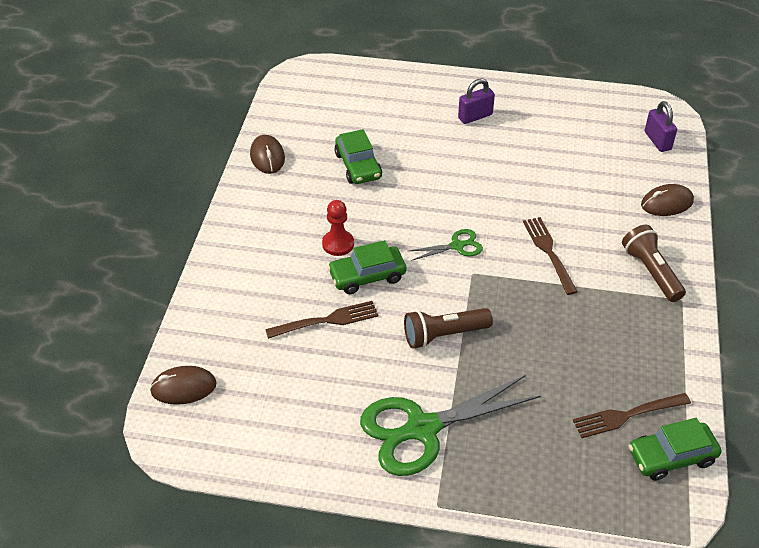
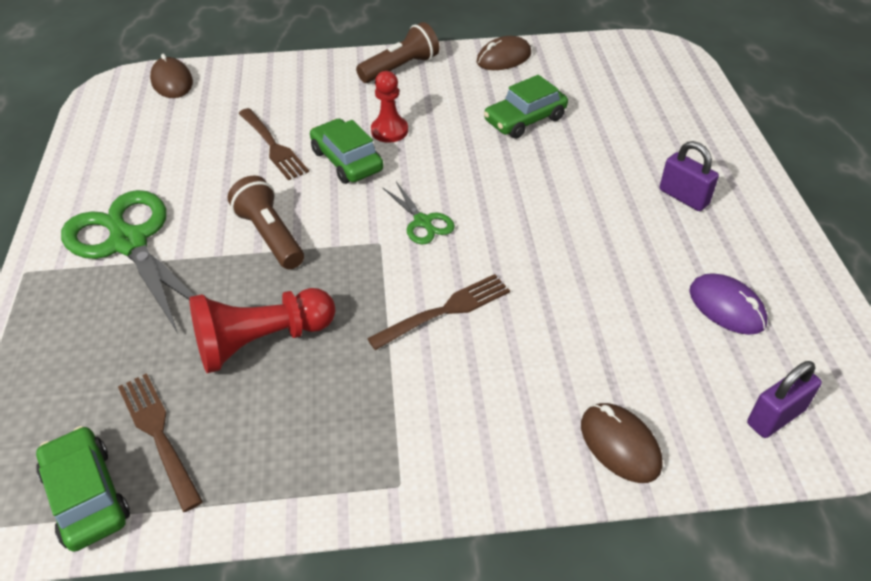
camera: 75 degrees right, 0 degrees up
(554, 352) = (261, 341): none -> red pawn
(576, 131) = (726, 307): none -> purple mouse
(651, 272) = (448, 437): brown flashlight -> brown flashlight (400, 68)

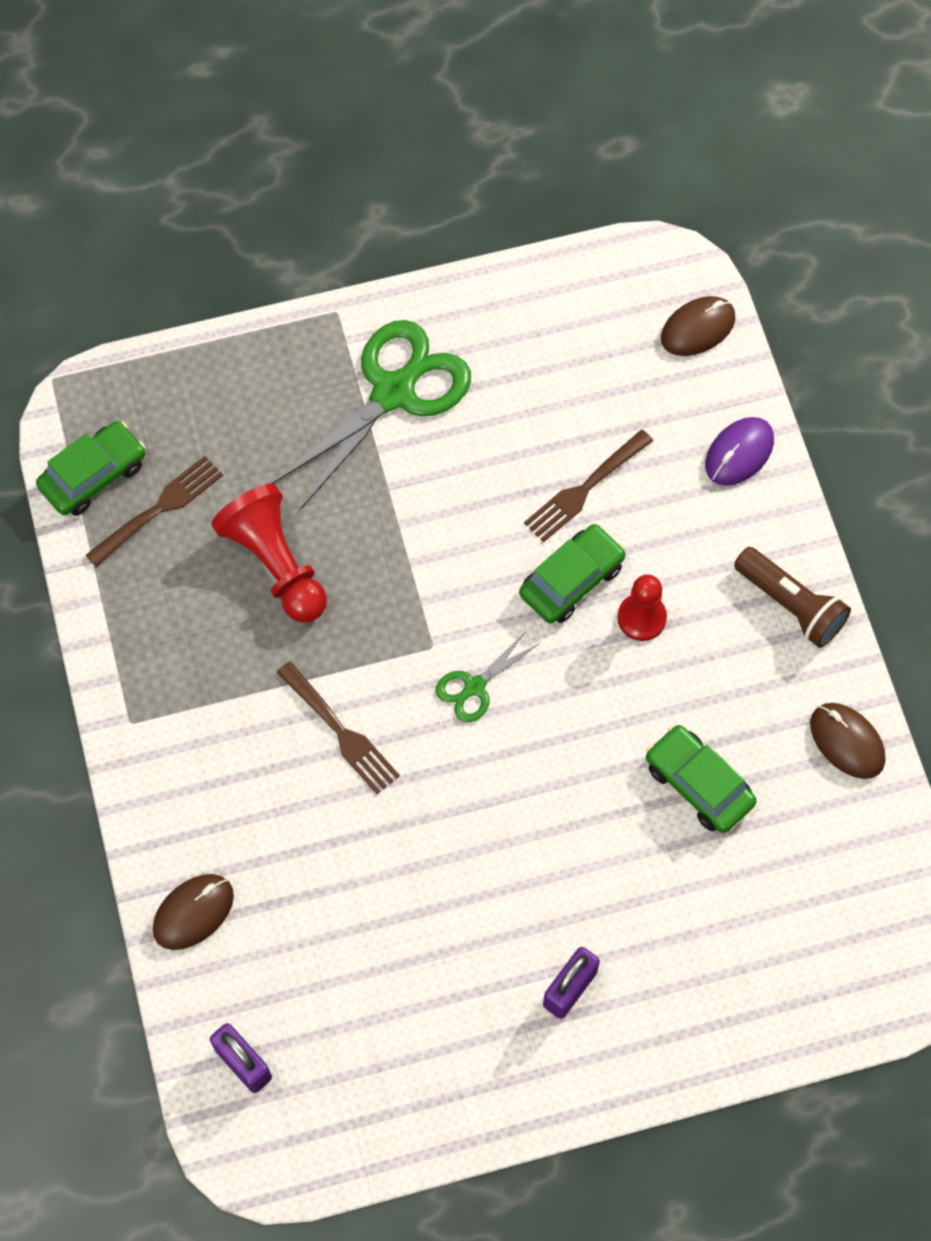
camera: 80 degrees right, 20 degrees up
(270, 236) = (426, 530): brown flashlight -> none
(726, 307) = (386, 1027): purple mouse -> purple mouse (739, 453)

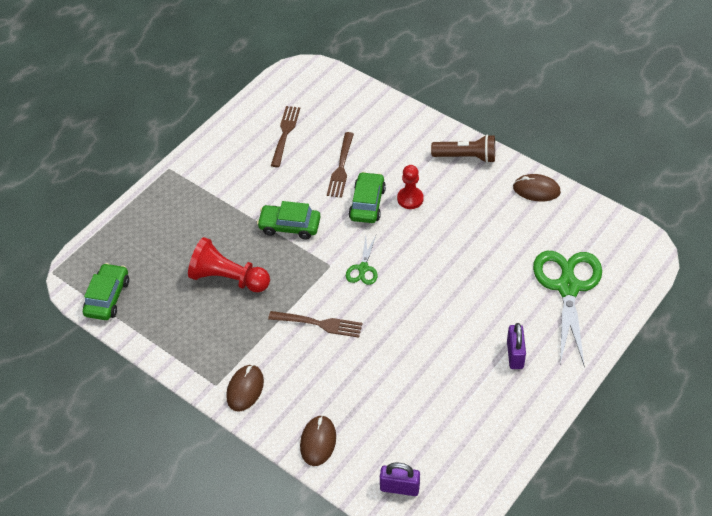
camera: 35 degrees left, 15 degrees down
(158, 510) = (152, 292): brown fork -> brown fork (285, 134)
(395, 391) = (223, 182): green scissors -> green scissors (567, 286)
(698, 328) = (334, 85): brown mouse -> brown mouse (245, 389)
(698, 784) = (492, 243): green car -> green car (289, 226)
(739, 453) = (393, 118): purple mouse -> none

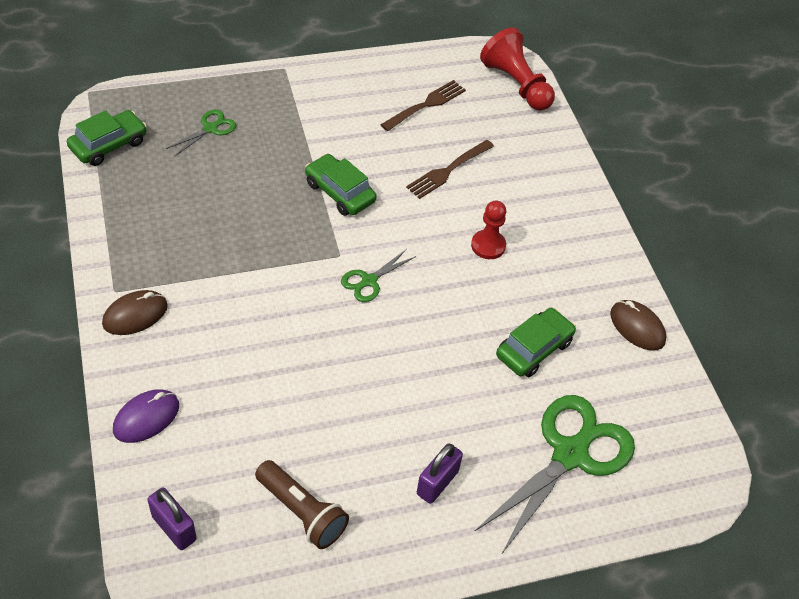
camera: 30 degrees right, 0 degrees up
(163, 240) = (211, 128): none -> green scissors
(228, 278) = (231, 201): red pawn -> red pawn (516, 84)
(318, 324) = (269, 303): brown fork -> none
(318, 442) = (146, 418): brown mouse -> purple mouse
(367, 203) = (439, 221): green car -> green car (533, 349)
(466, 157) = (591, 243): brown flashlight -> brown flashlight (301, 512)

